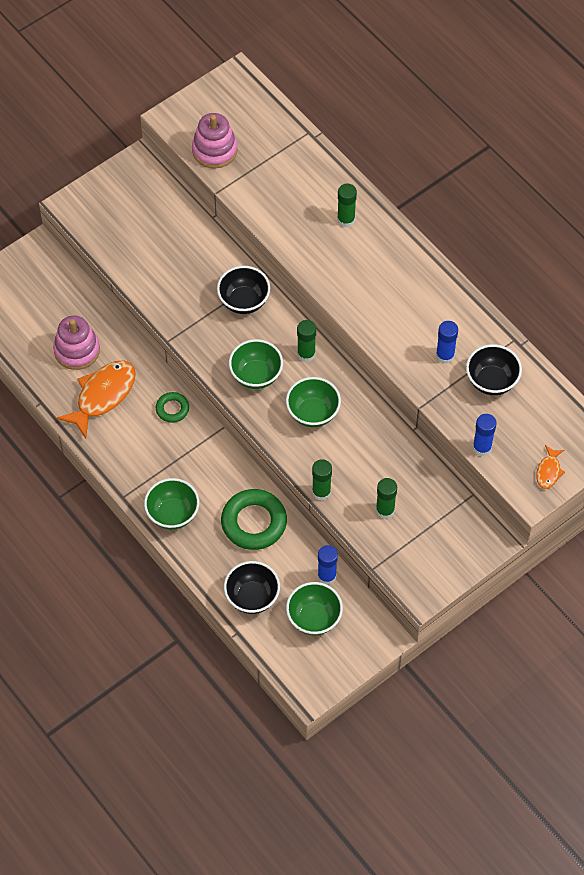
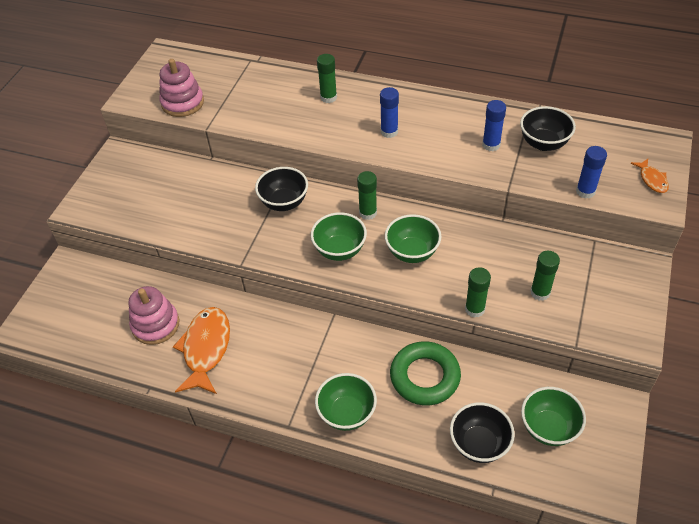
camera: 30 degrees left, 10 degrees down
(172, 409) = (278, 325): green ring -> none
(327, 576) = (525, 384): blue glue stick -> blue glue stick (389, 132)

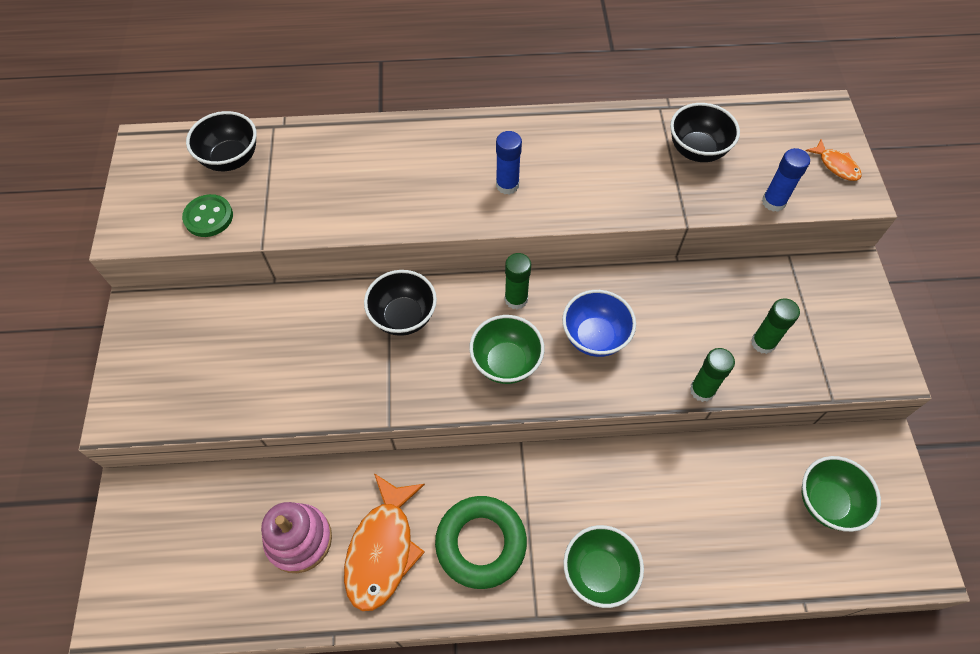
camera: 25 degrees left, 10 degrees up
(182, 103) = (208, 217): pink stacking toy -> green button
(206, 349) = (382, 549): orange fish -> orange fish turned 150 degrees counterclockwise
(328, 97) = (406, 156): green glue stick -> none
(412, 252) = (594, 337): green bowl -> blue bowl
(425, 377) = (665, 488): green ring -> green ring (481, 543)
(479, 444) = (764, 553): black bowl -> black bowl (231, 159)
(491, 145) = (638, 169): blue glue stick -> none

